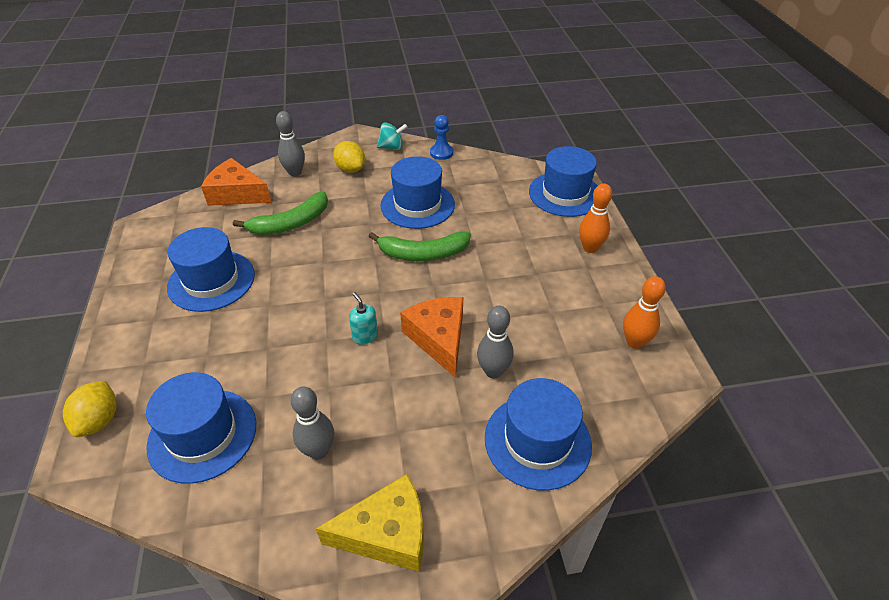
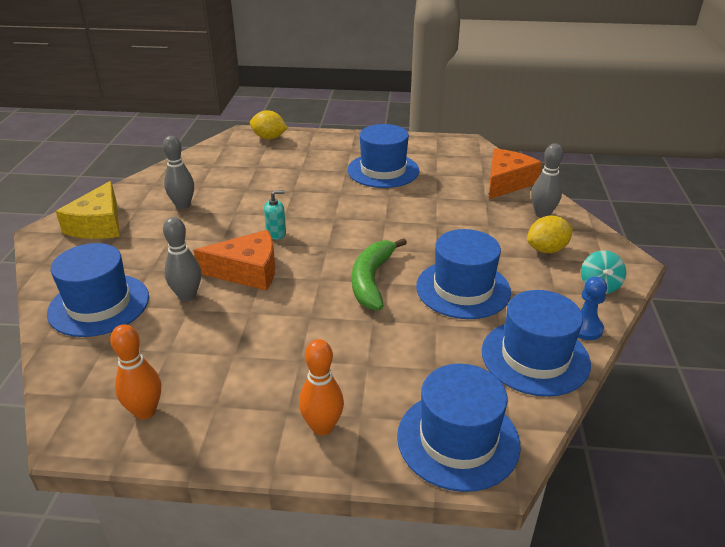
camera: 105 degrees right, 10 degrees down
(202, 435) = (231, 167): blue hat -> blue hat (535, 357)
(291, 223) = (450, 207): green banana -> none

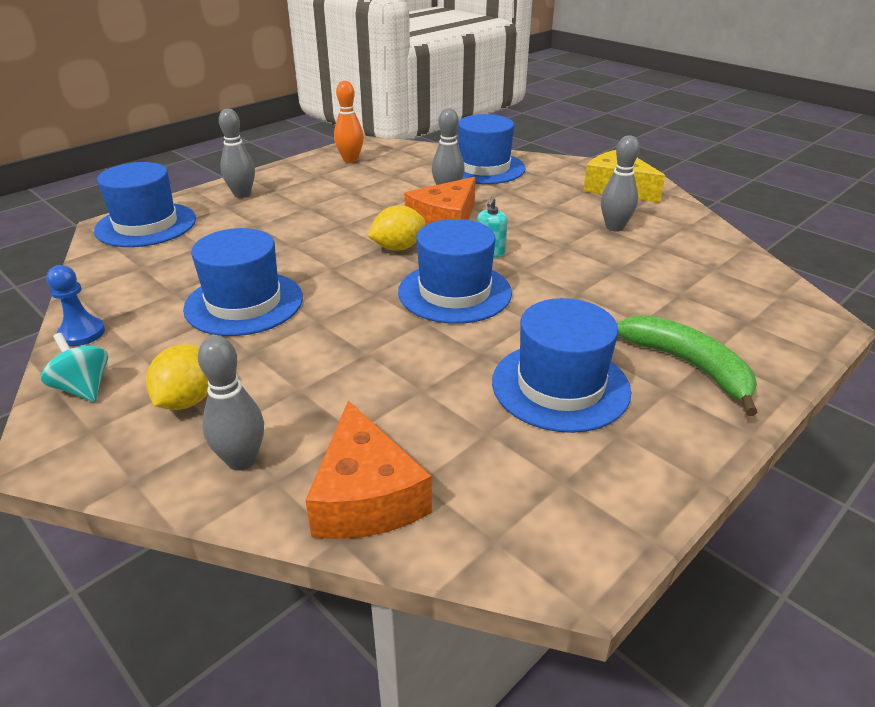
camera: 130 degrees right, 0 degrees up
(269, 138) = (786, 336): yellow lemon -> yellow lemon (398, 248)
(322, 427) = (242, 194): orange bowling pin -> grey bowling pin
(372, 280) = (339, 266): green banana -> green banana (689, 366)
(535, 357) = (121, 288): blue hat -> blue hat (454, 292)

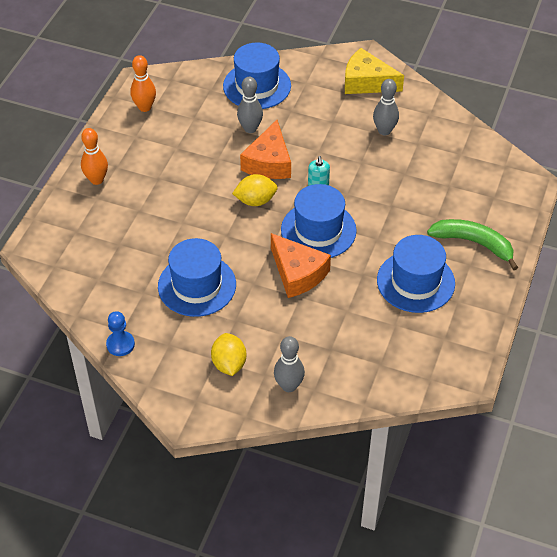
camera: 25 degrees left, 15 degrees up
(84, 388) = (164, 378): turquoise spinning top -> none
(146, 225) = (57, 238): blue hat -> none
(242, 194) = (96, 180): grey bowling pin -> orange bowling pin
(366, 496) = (361, 381): orange cheese -> orange cheese (297, 273)
(398, 248) = (255, 201): yellow lemon -> yellow lemon turned 45 degrees clockwise

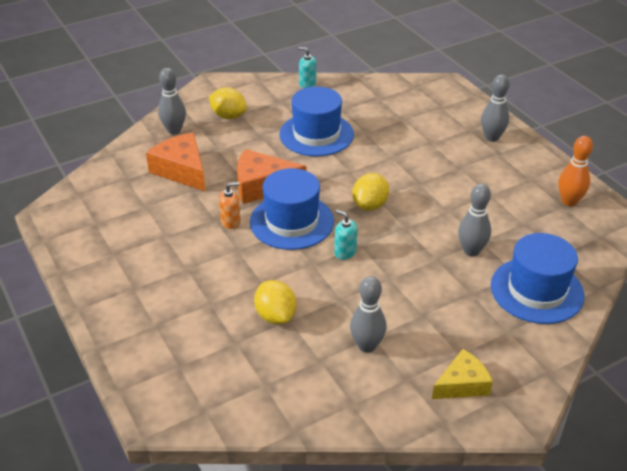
camera: 130 degrees right, 10 degrees down
(96, 180) = (492, 137): orange bowling pin -> grey bowling pin
(120, 344) = (307, 84): blue pawn -> turquoise soap dispenser
(269, 162) = (410, 238): orange cheese -> orange cheese (182, 170)
(355, 262) = (230, 222): none -> orange soap dispenser
(366, 82) = (462, 384): yellow cheese -> yellow cheese, size x0.67
(409, 182) = (275, 316): none -> yellow lemon
(415, 282) = (165, 243): blue hat -> none
(474, 243) = (150, 308): green banana -> none

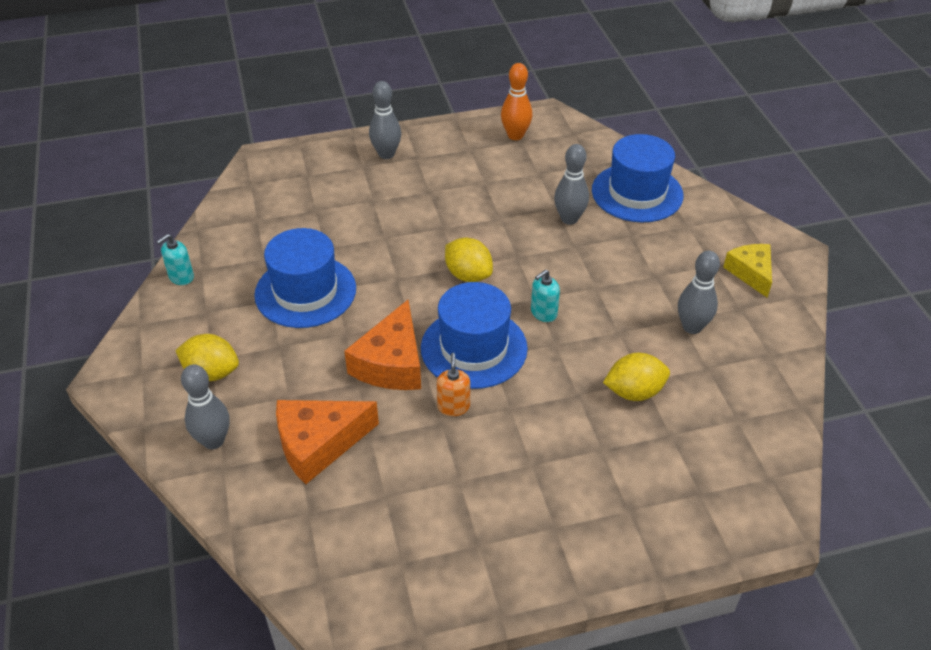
camera: 75 degrees left, 5 degrees up
(228, 116) = (211, 372): yellow lemon -> yellow lemon turned 60 degrees clockwise

